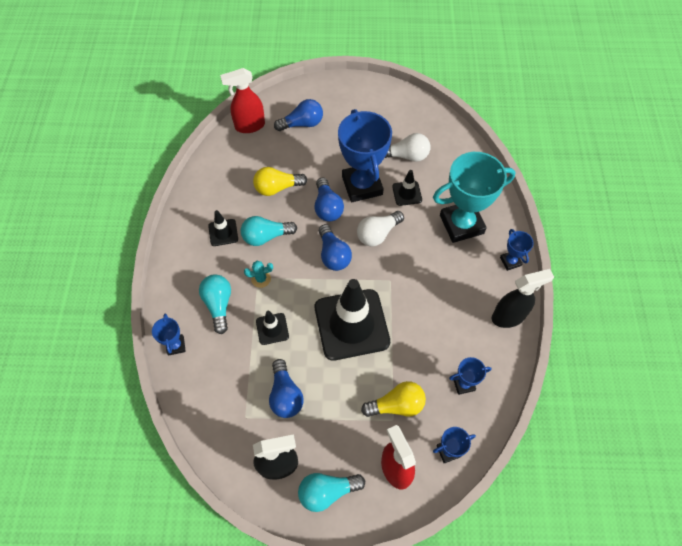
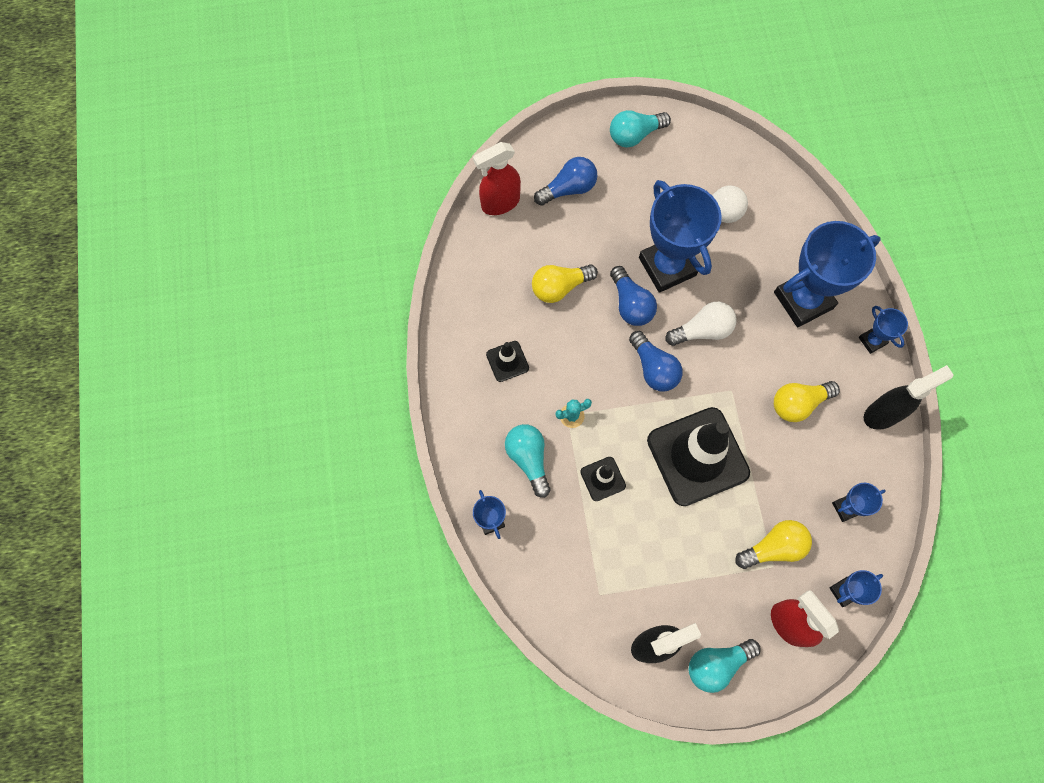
camera: 10 degrees left, 10 degrees up
(266, 236) = (563, 357): turquoise light bulb -> turquoise light bulb (635, 135)
(285, 395) = (640, 559): blue light bulb -> none
(378, 234) = (702, 330): white light bulb -> white light bulb turned 150 degrees counterclockwise
(407, 193) = (726, 268): black traffic cone -> none
(441, 298) = (798, 403): none -> yellow light bulb
(461, 224) = (803, 300): turquoise trophy -> blue trophy

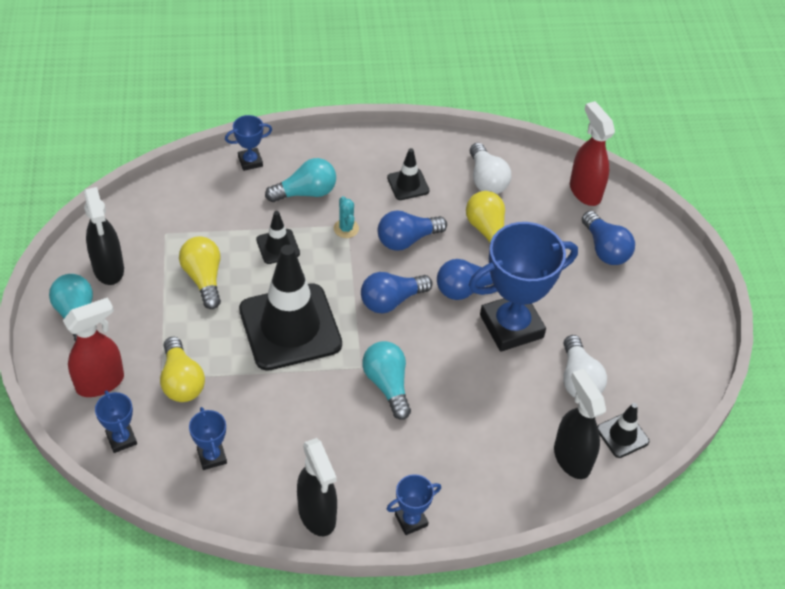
camera: 90 degrees right, 20 degrees down
(579, 358) = (407, 239): none -> blue light bulb
(635, 135) = (679, 315): turquoise light bulb -> turquoise light bulb (387, 385)
(702, 330) = (433, 349): white light bulb -> white light bulb (486, 180)
(763, 184) = (622, 435): none -> black traffic cone
(791, 222) = (571, 458): none -> black spray bottle
(798, 403) = (339, 429): yellow light bulb -> yellow light bulb (204, 278)
(803, 300) = (467, 454): blue trophy -> none

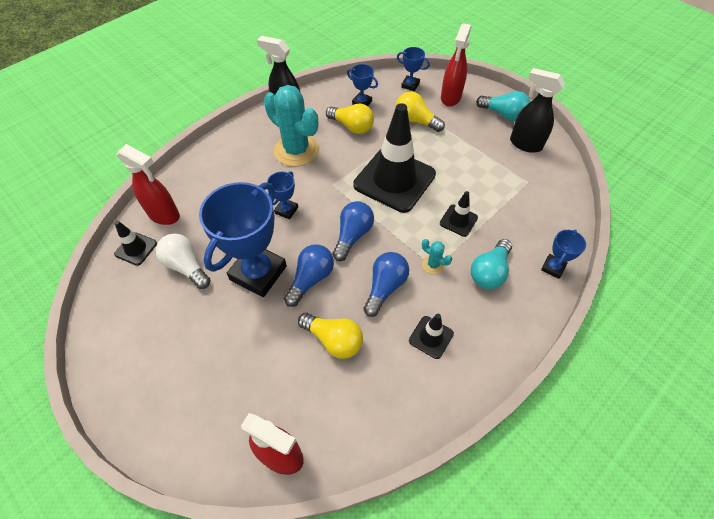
camera: 145 degrees right, 5 degrees up
(204, 278) = (472, 173): yellow light bulb -> yellow light bulb (352, 126)
(360, 441) = (296, 150): none -> turquoise cactus
(387, 385) = (307, 186): turquoise light bulb -> none
(411, 520) = (238, 134): blue trophy -> blue trophy (286, 210)
(486, 180) = (376, 394): white light bulb -> none
(571, 458) = (164, 215): black spray bottle -> red spray bottle
(605, 249) = (225, 398): blue light bulb -> none

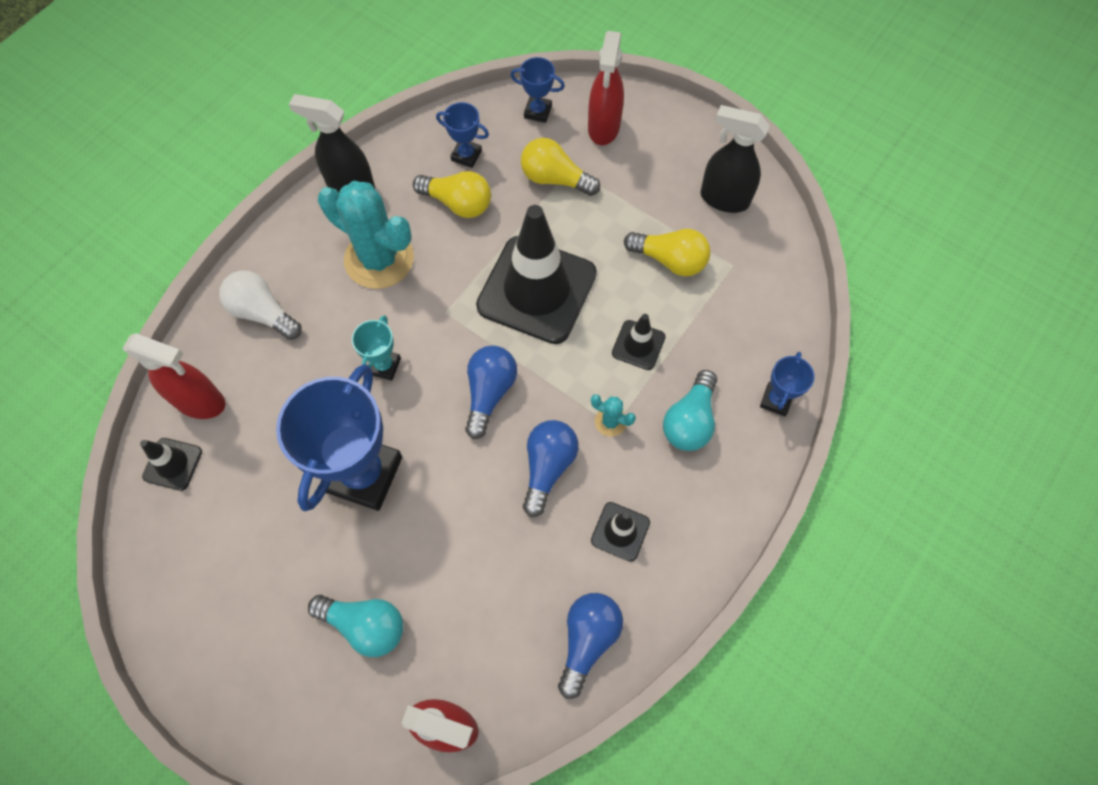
camera: 10 degrees left, 10 degrees up
(186, 266) = (256, 480): white light bulb -> white light bulb (263, 313)
(286, 210) = (384, 366): blue trophy -> turquoise trophy
(311, 279) = (441, 472): blue light bulb -> blue light bulb (587, 640)
(334, 340) = (489, 557): yellow light bulb -> yellow light bulb (670, 260)
(503, 114) = (687, 149): turquoise light bulb -> turquoise light bulb (365, 625)

